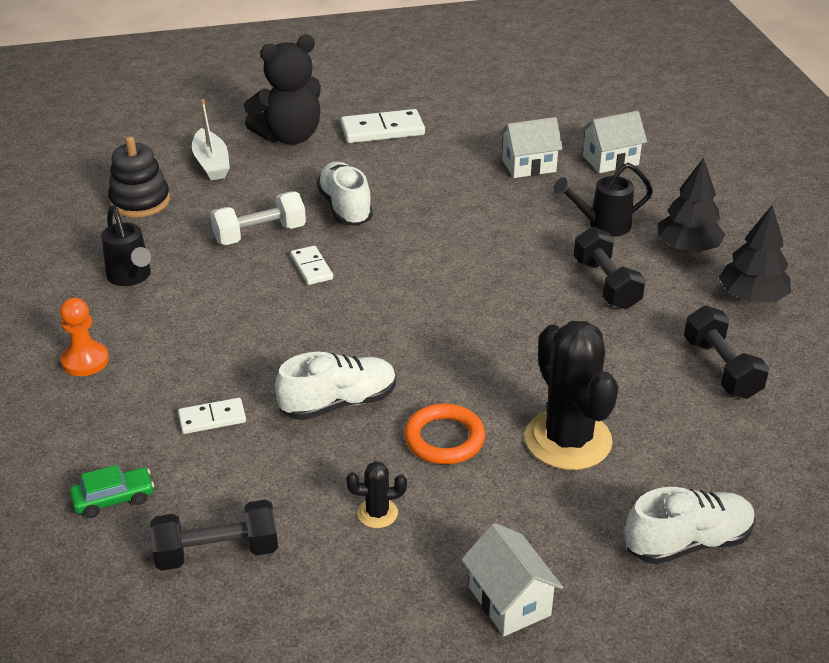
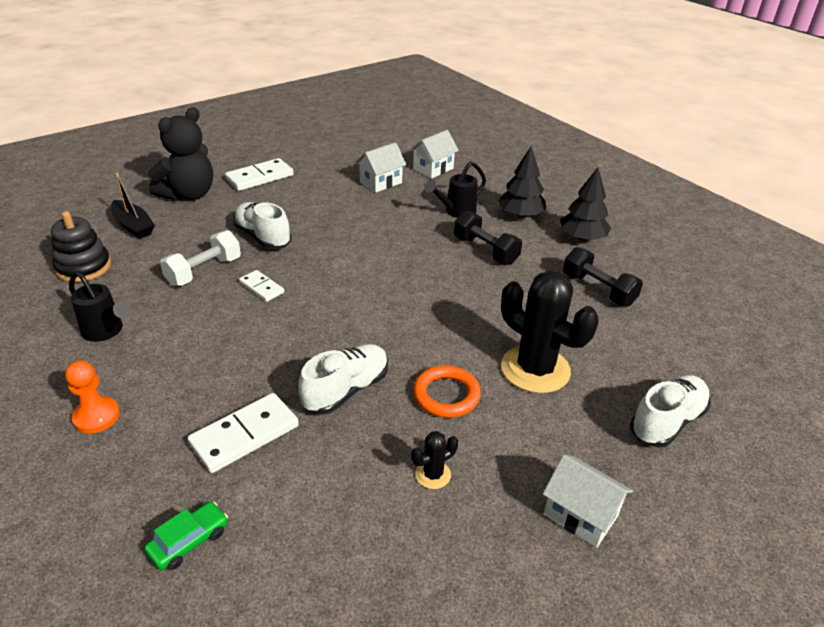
camera: 25 degrees left, 0 degrees up
(211, 163) = (133, 226): white boat -> black boat
(212, 418) = (244, 435): white domino -> white domino, size x1.69
(217, 552) = (316, 560): black dumbbell -> none

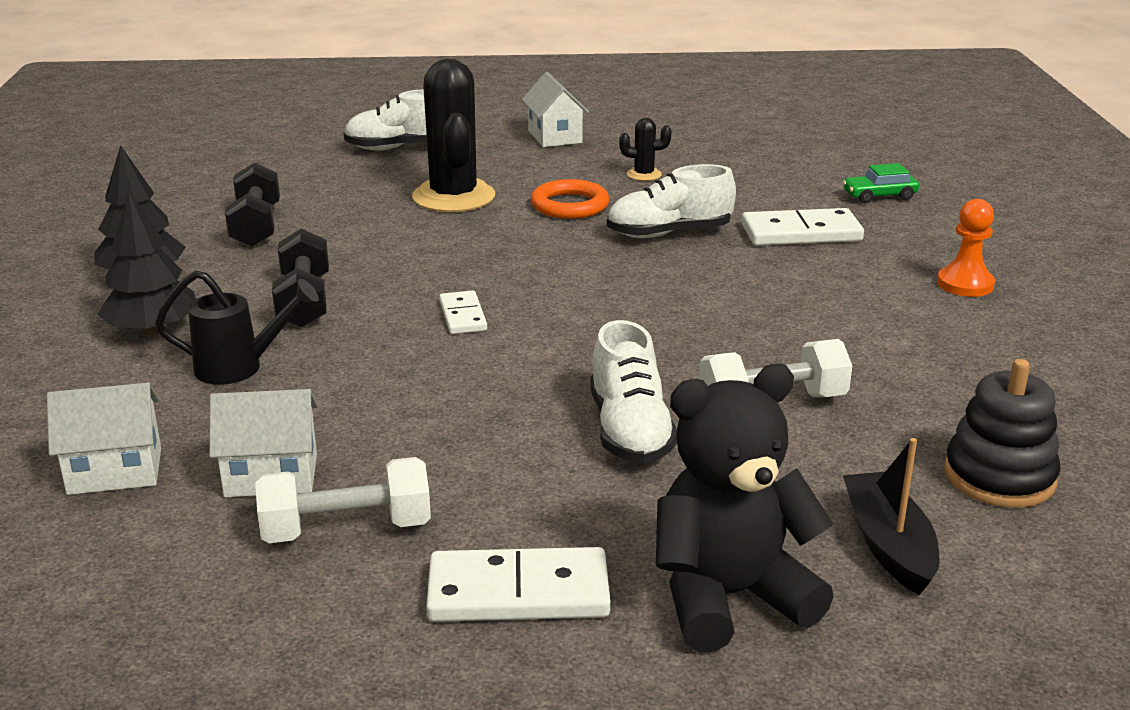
camera: 145 degrees left, 10 degrees down
(106, 332) = (953, 362): black watering can -> none
(262, 287) = (691, 352): white domino -> white domino (462, 316)
(333, 176) = (346, 529): none -> white dumbbell

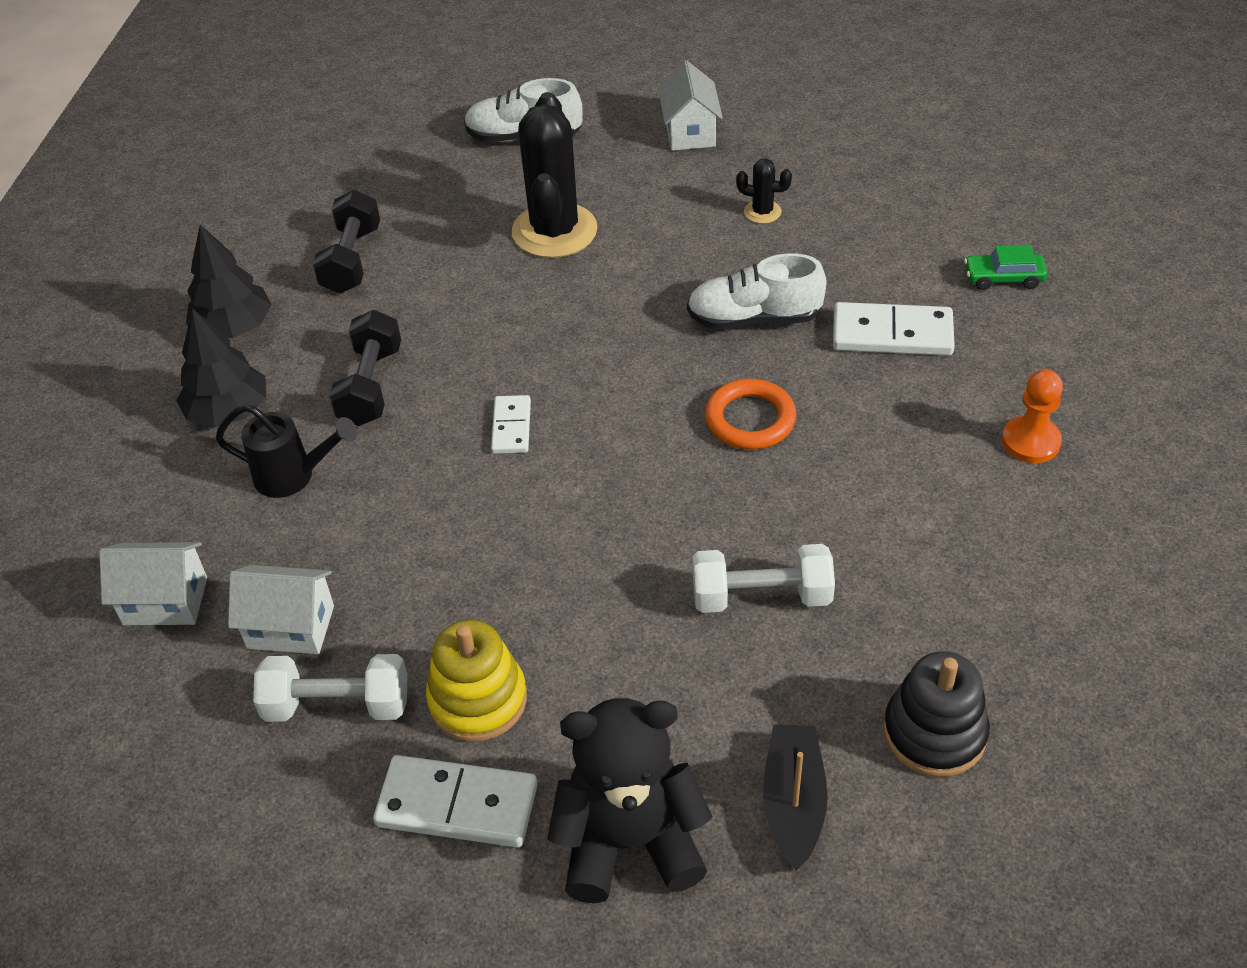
camera: 15 degrees right, 20 degrees up
(507, 507) = (478, 700): none -> yellow stacking toy
(570, 205) = (667, 259): orange ring -> orange ring (750, 419)
(630, 431) = (615, 616): white shoe -> none

